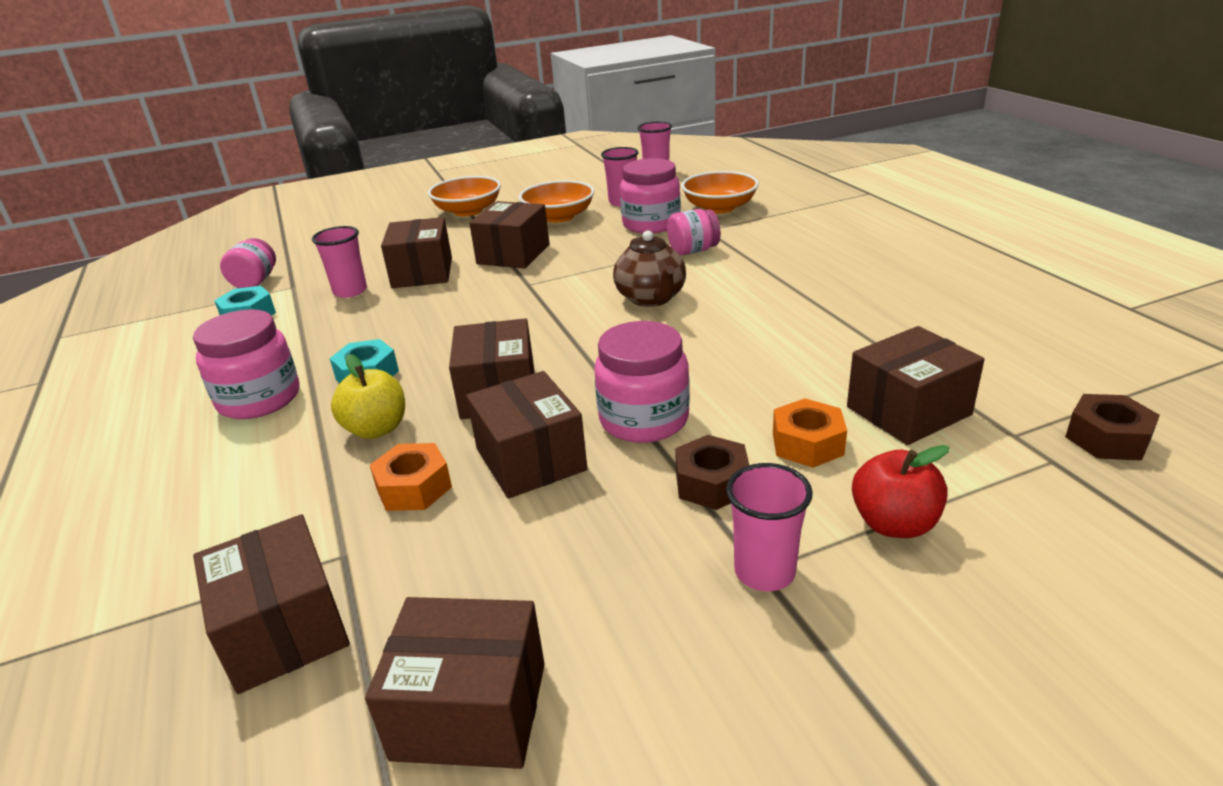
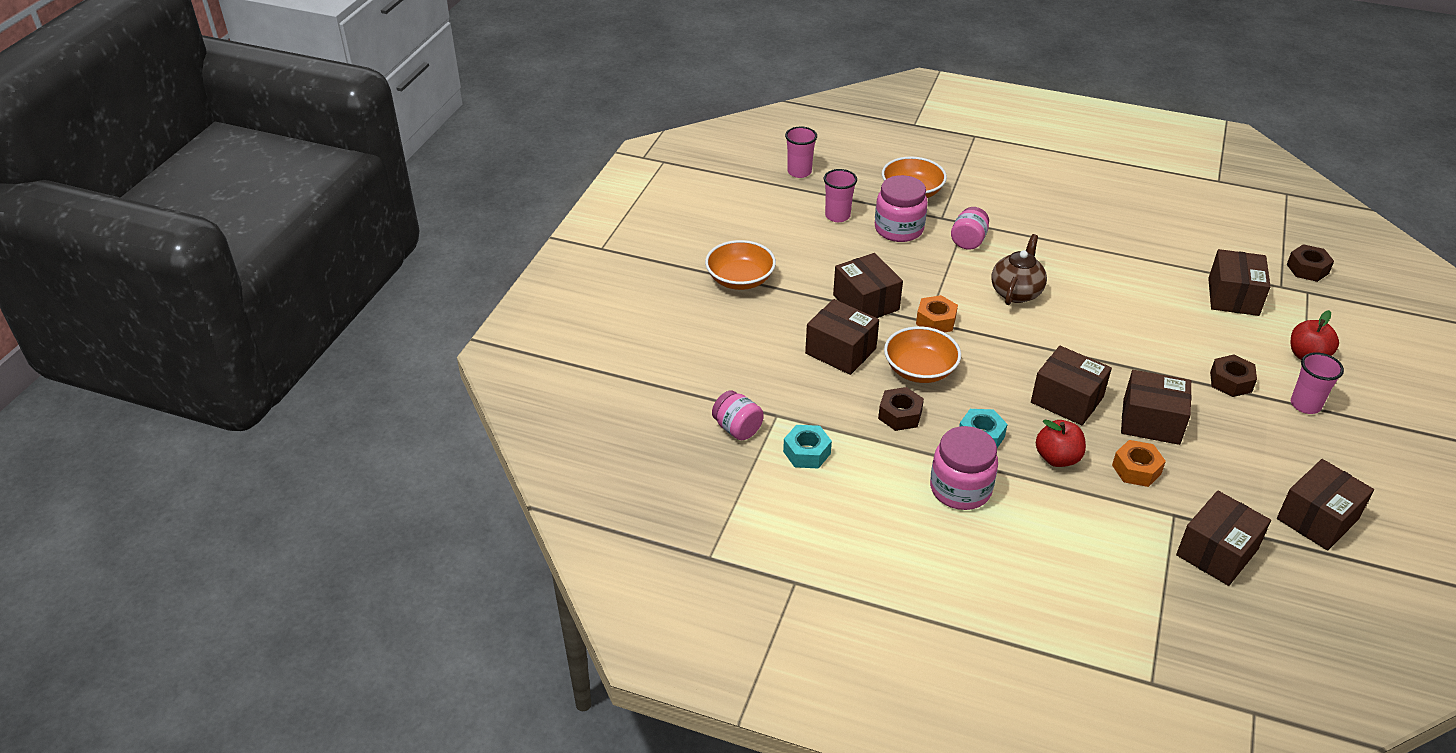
camera: 50 degrees left, 10 degrees up
(284, 629) = (1217, 552): brown box -> brown box turned 60 degrees counterclockwise
(350, 291) = (827, 393): pink cup -> none
(355, 328) = (900, 415): none -> brown nut
(376, 429) = (1057, 458): yellow apple -> red apple
(559, 217) = (822, 252): orange bowl -> orange bowl (920, 370)
(644, 420) = (1153, 369): pink jar -> none
(651, 298) = (1016, 292): brown teapot -> brown teapot turned 90 degrees counterclockwise
(807, 444) = (1228, 339): orange nut -> orange nut (935, 321)

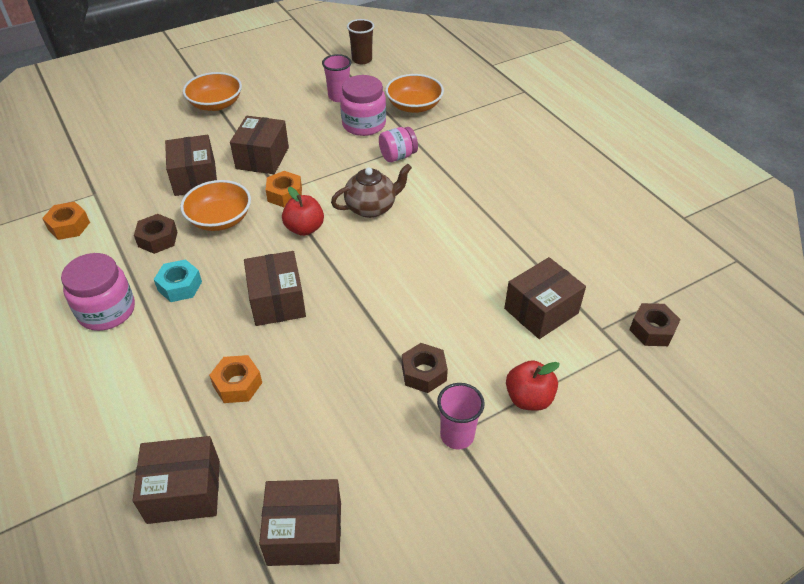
camera: 40 degrees right, 5 degrees up
(737, 429) = (61, 188): pink jar -> none
(799, 172) = (362, 59): pink cup -> brown cup
(806, 452) = (69, 226): turquoise nut -> orange nut
(1057, 458) = (200, 336): red apple -> red apple (304, 228)
(1151, 421) = (309, 358): brown box -> none

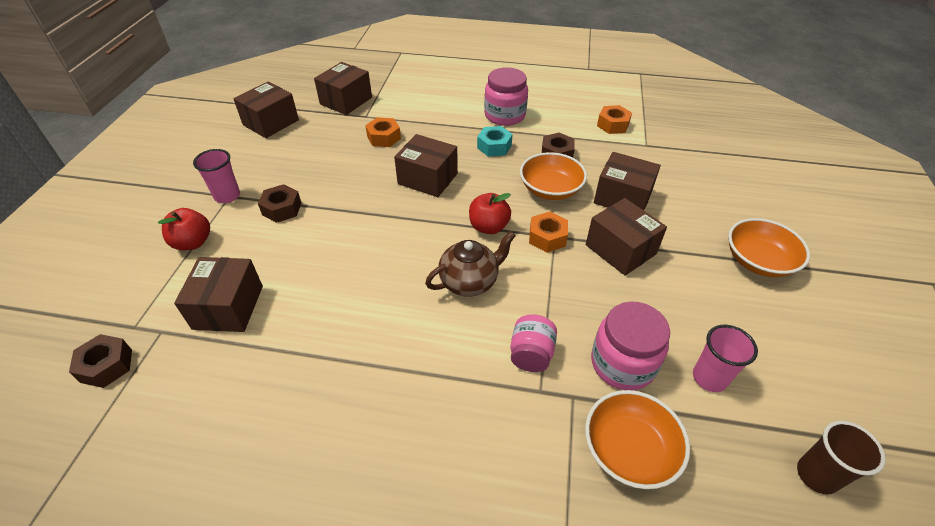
camera: 130 degrees right, 0 degrees up
(371, 208) = (470, 282): brown teapot -> brown teapot turned 135 degrees counterclockwise

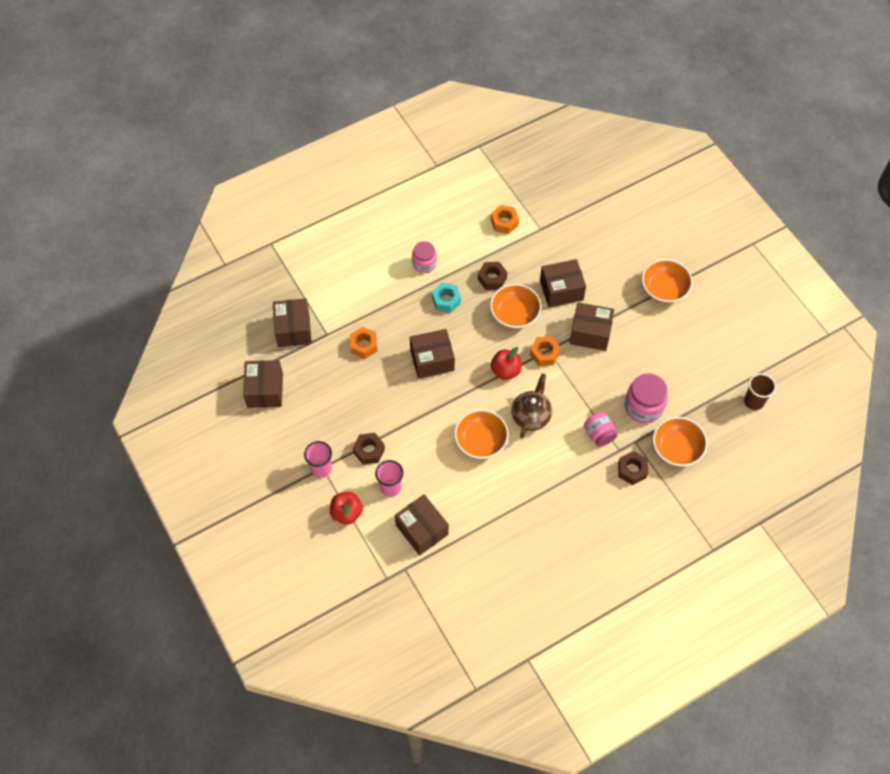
camera: 40 degrees left, 15 degrees up
(106, 366) = (402, 604): brown nut -> brown nut (632, 470)
(390, 269) = (480, 441): none -> orange bowl
(504, 115) = (424, 263): pink jar -> pink jar, size x0.66
(709, 378) = (685, 385): pink cup -> pink cup (390, 487)

